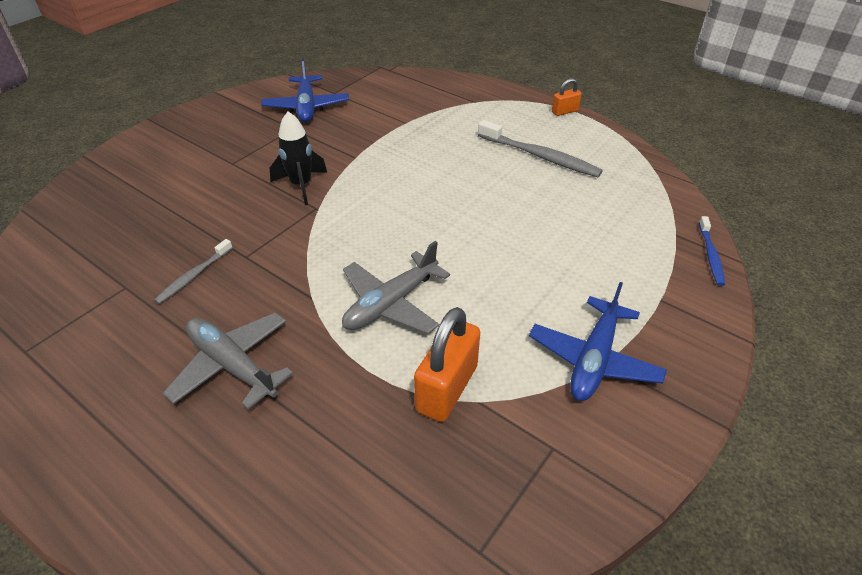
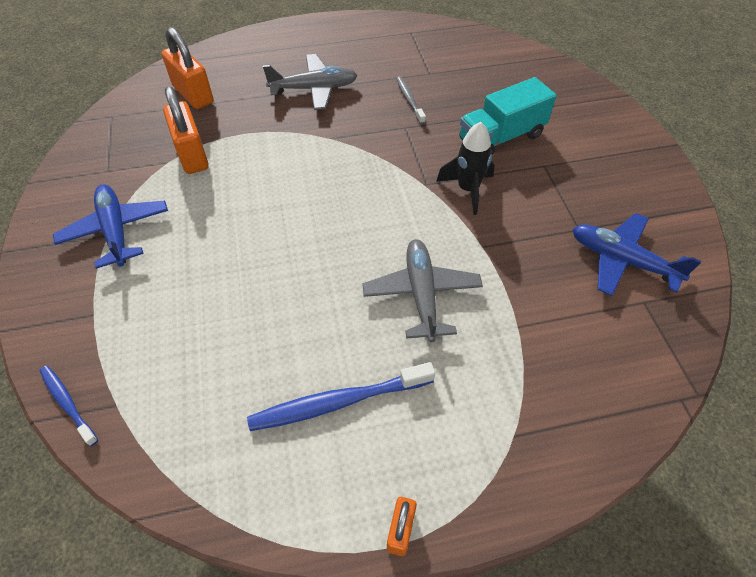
camera: 130 degrees right, 10 degrees up
(211, 195) = (501, 137): none -> turquoise truck
(347, 488) = (193, 94): none -> orange padlock
(391, 304) = (280, 168): grey plane -> grey plane (421, 294)
(540, 156) = (338, 402): grey toothbrush -> blue toothbrush

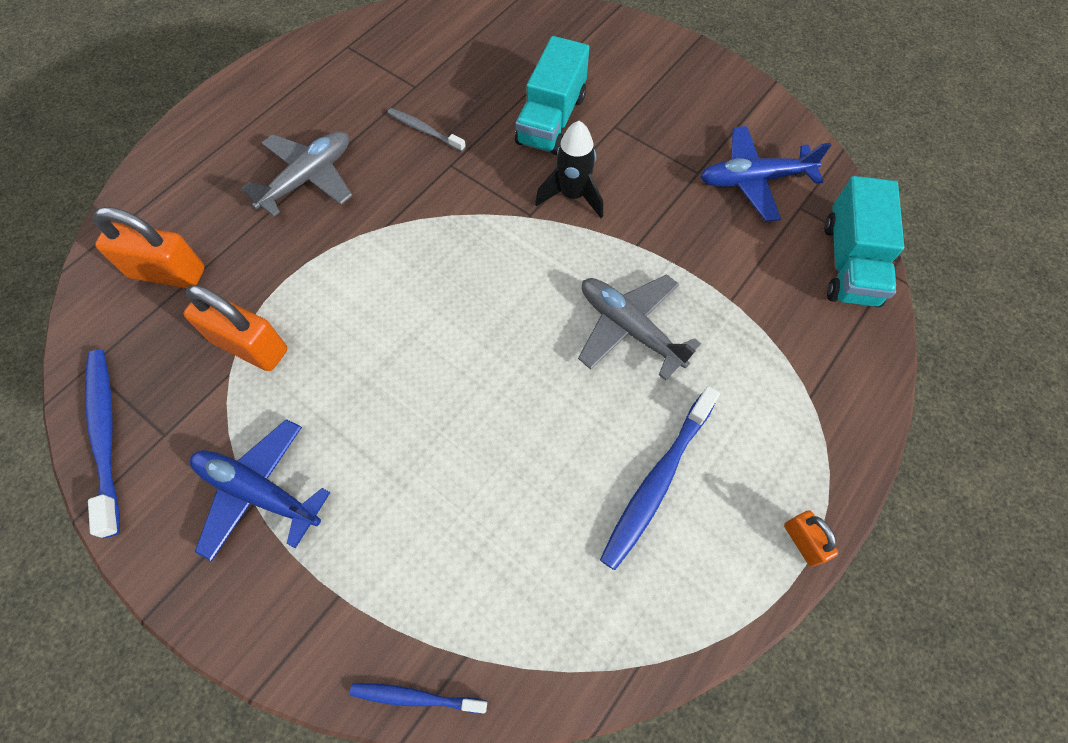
camera: 40 degrees left, 10 degrees up
(83, 153) = (106, 435): none -> blue toothbrush
(649, 367) = (849, 263): none -> turquoise truck

